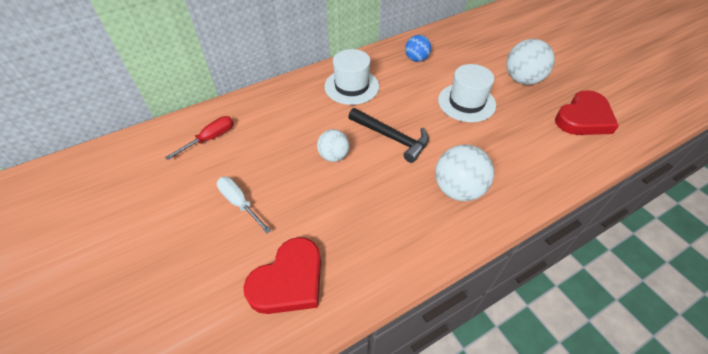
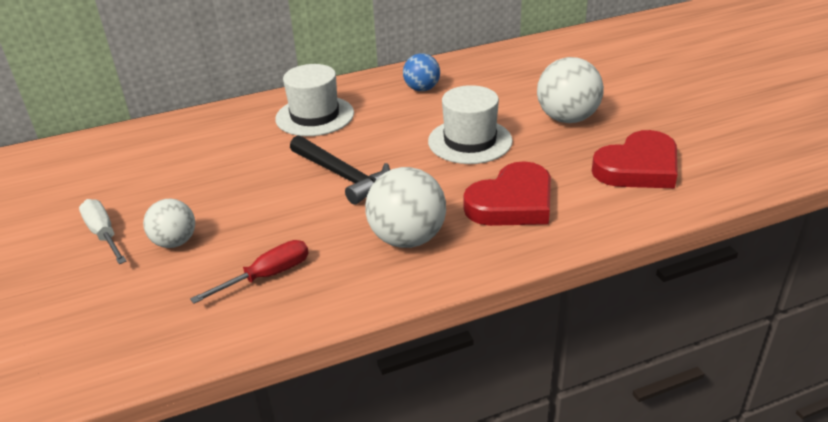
camera: 10 degrees right, 15 degrees down
(210, 138) = (99, 164): red screwdriver -> red screwdriver (267, 276)
(289, 280) = (127, 320): red heart -> red heart (512, 202)
(334, 156) = (252, 191): white ball -> white ball (175, 242)

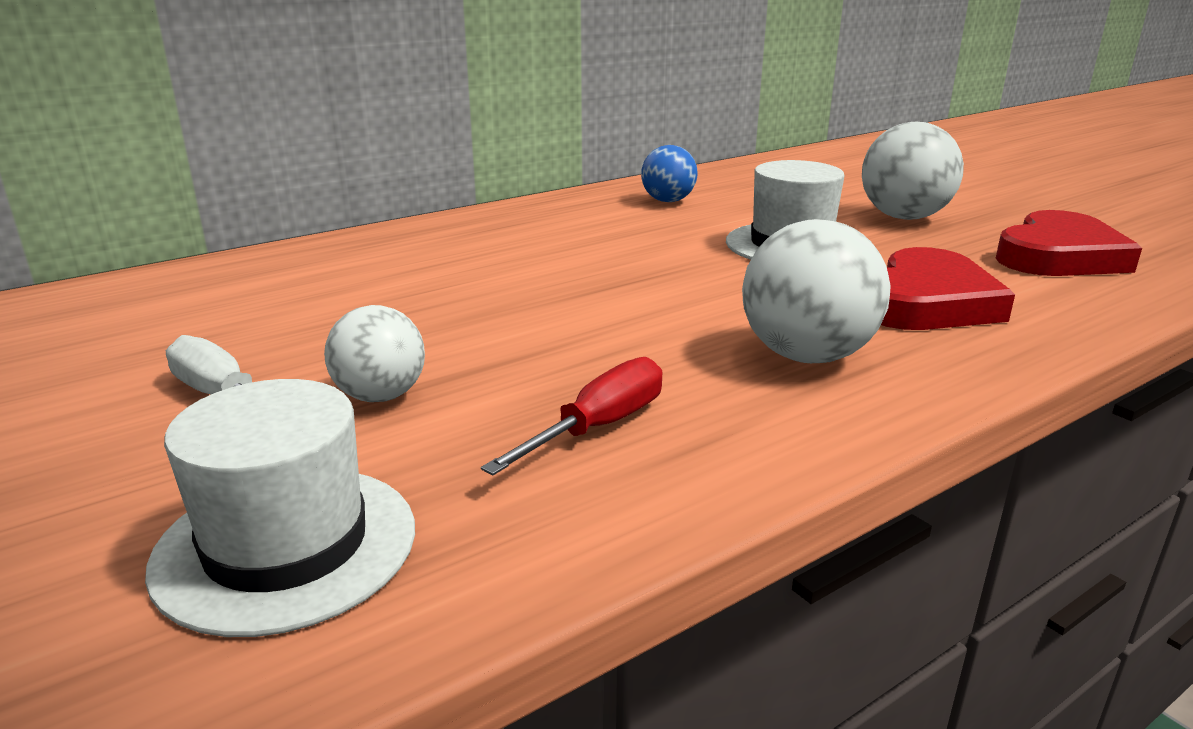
camera: 15 degrees left, 10 degrees down
(315, 116) = (526, 233): white hat -> white hat (286, 546)
(342, 175) = (626, 292): black hammer -> none

